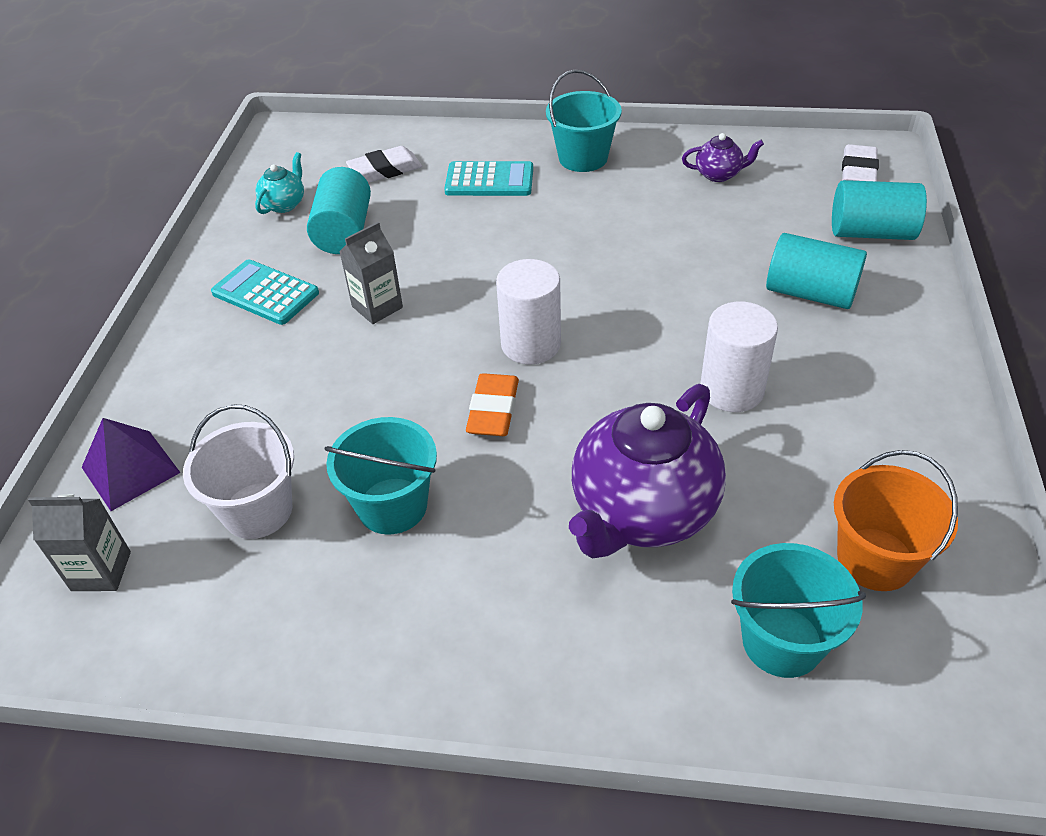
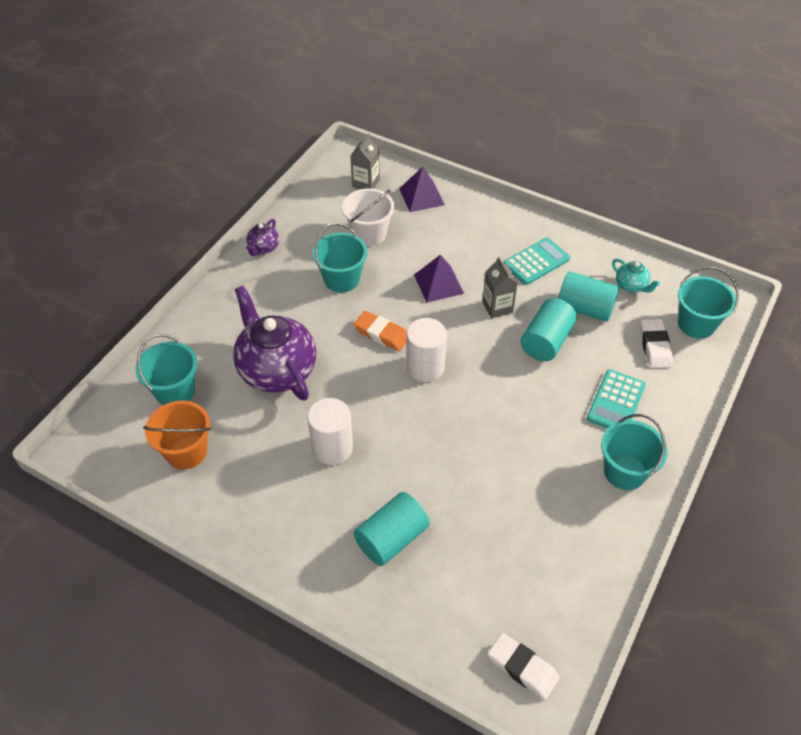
camera: 110 degrees right, 5 degrees up
(333, 149) = (696, 324): none -> turquoise bucket
(354, 380) = (438, 284): none -> purple pyramid
(719, 174) = (562, 556): purple teapot -> purple teapot (263, 248)
(871, 232) = (437, 622): turquoise cylinder -> turquoise cylinder (546, 341)

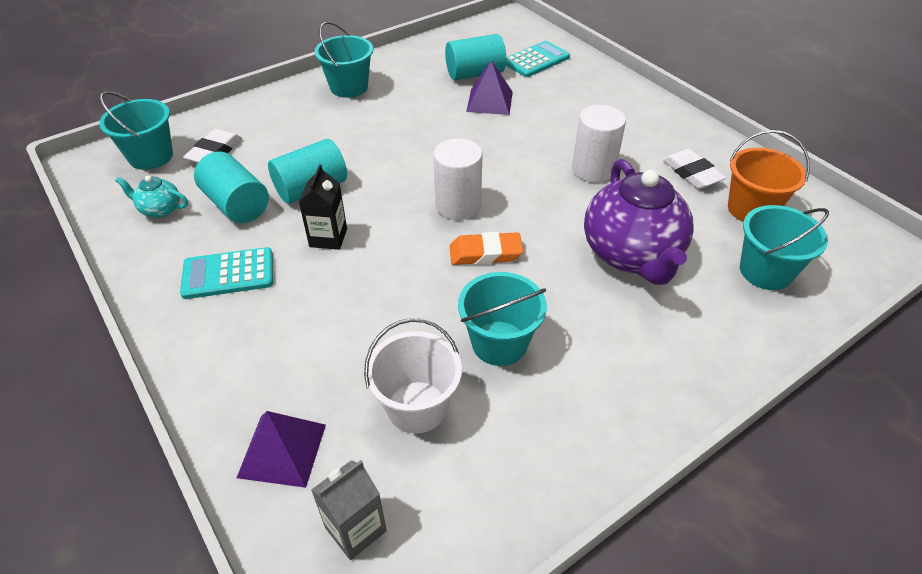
camera: 155 degrees left, 5 degrees down
(263, 248) = (603, 447): purple teapot -> none
(382, 334) = (485, 253): orange eraser -> orange eraser turned 60 degrees counterclockwise
(391, 538) = (567, 102): turquoise cylinder -> turquoise cylinder (475, 74)
(438, 284) = (373, 289): purple pyramid -> purple pyramid (489, 101)
(497, 307) = (328, 237): grey carton -> black carton
(522, 668) = (512, 32): white eraser -> white eraser (692, 173)
(616, 402) = (303, 126): turquoise calculator -> turquoise calculator (536, 60)
(631, 286) = (160, 210): turquoise teapot -> turquoise teapot turned 60 degrees counterclockwise

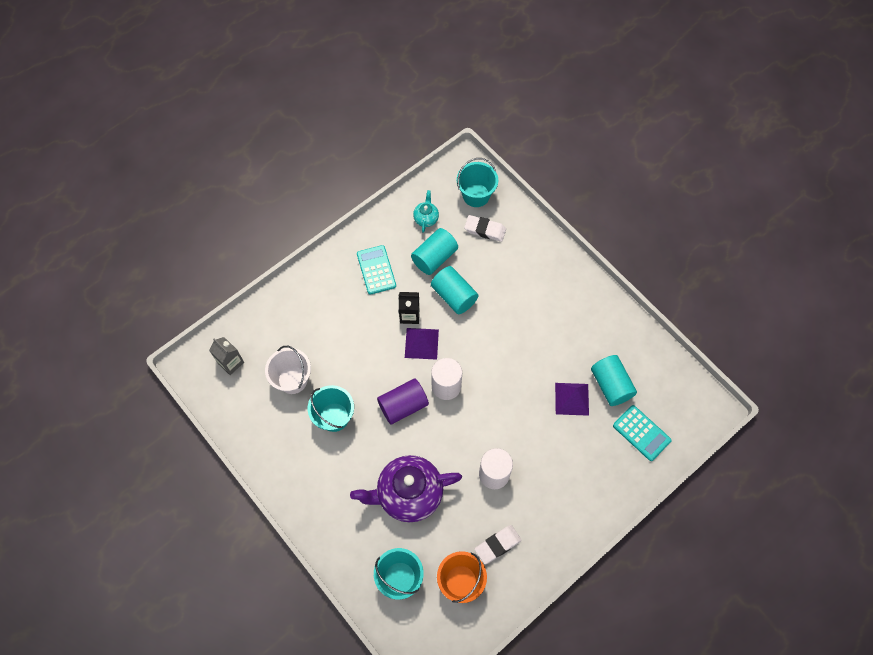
camera: 85 degrees right, 20 degrees up
(282, 450) = (268, 324): purple pyramid -> purple pyramid (421, 343)
(349, 87) = (576, 295): turquoise bucket -> none
(485, 253) = (403, 405): orange eraser -> purple cylinder

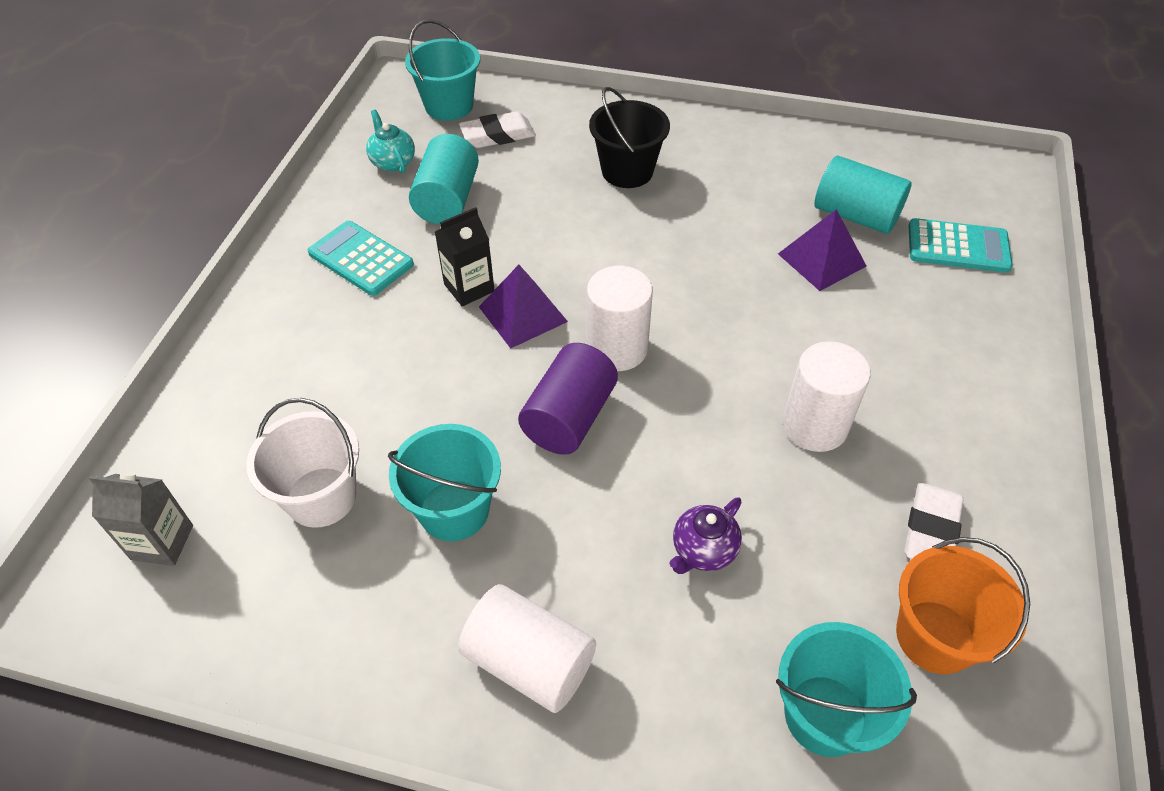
camera: 35 degrees left, 15 degrees down
(320, 492) = (529, 662): none -> white cylinder
(408, 494) = (703, 551): purple teapot -> purple teapot, size x0.45
(454, 296) = (521, 229): turquoise cylinder -> none
(527, 291) = (627, 171): none -> black bucket

